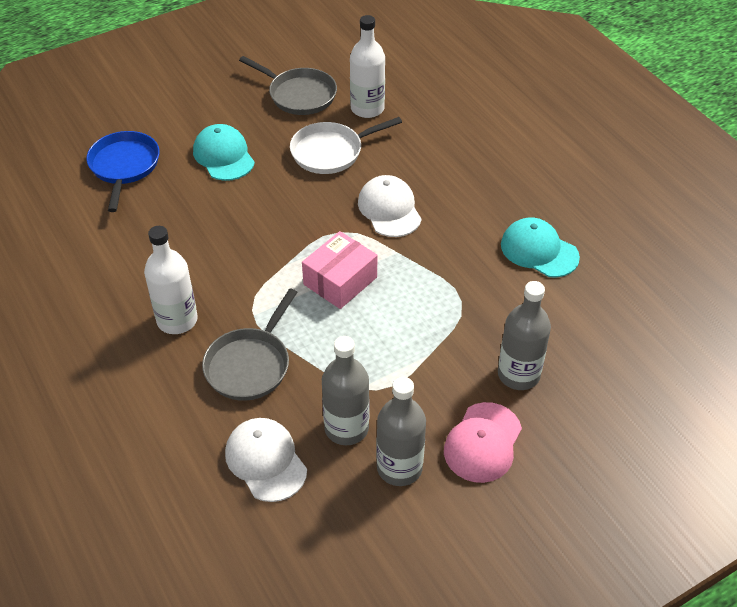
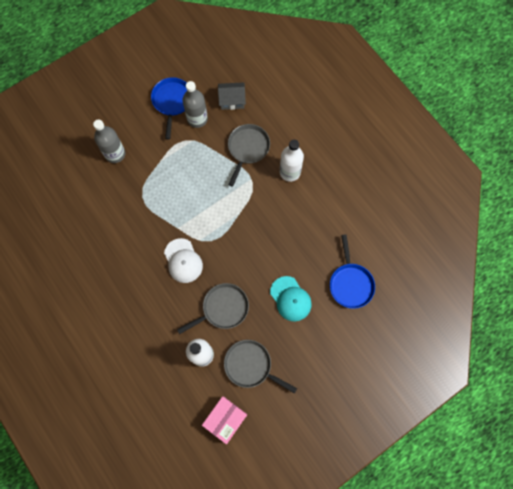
camera: 175 degrees right, 25 degrees up
(266, 461) = (232, 100): white cap -> grey house
(331, 152) = (223, 308): white pan -> grey pan
(340, 281) = (207, 205): pink box -> pink box (225, 419)
(399, 468) = (172, 102): grey bottle -> blue pan
(483, 442) = (134, 117): pink cap -> none
(539, 251) = (97, 235): turquoise cap -> none

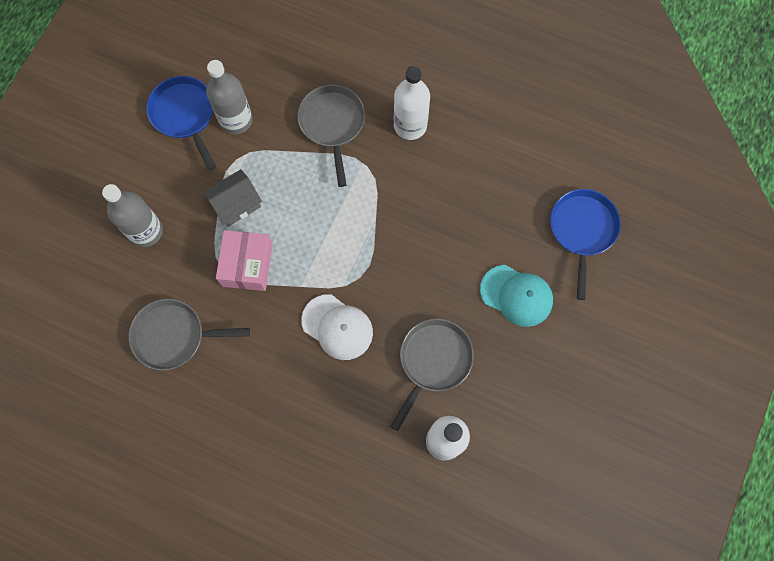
camera: 30 degrees left, 0 degrees up
(225, 419) = (530, 511): pink box -> pink box (247, 265)
(232, 100) = (270, 69): grey house -> grey house (236, 204)
(250, 365) = (519, 417): grey pan -> grey pan (174, 336)
(350, 283) = (582, 230): blue pan -> blue pan turned 135 degrees counterclockwise

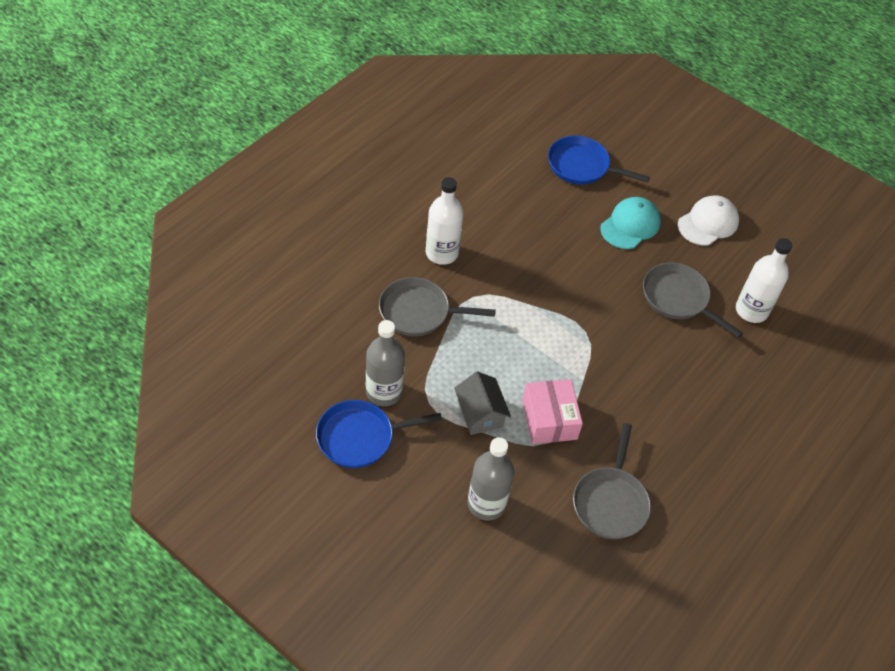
camera: 80 degrees left, 20 degrees down
(247, 265) = (549, 419): pink box -> pink box turned 60 degrees clockwise
(337, 327) = (631, 361): white cap -> white cap (708, 223)

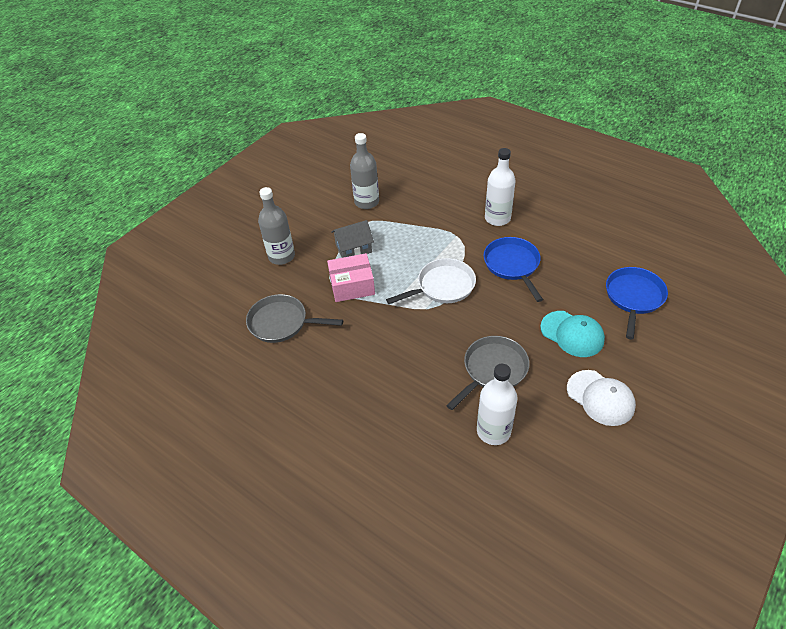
camera: 95 degrees right, 5 degrees down
(360, 437) = (330, 195): blue pan -> blue pan (512, 265)
(419, 312) = (438, 212): grey pan -> none
(556, 325) = (442, 286): none -> white pan

